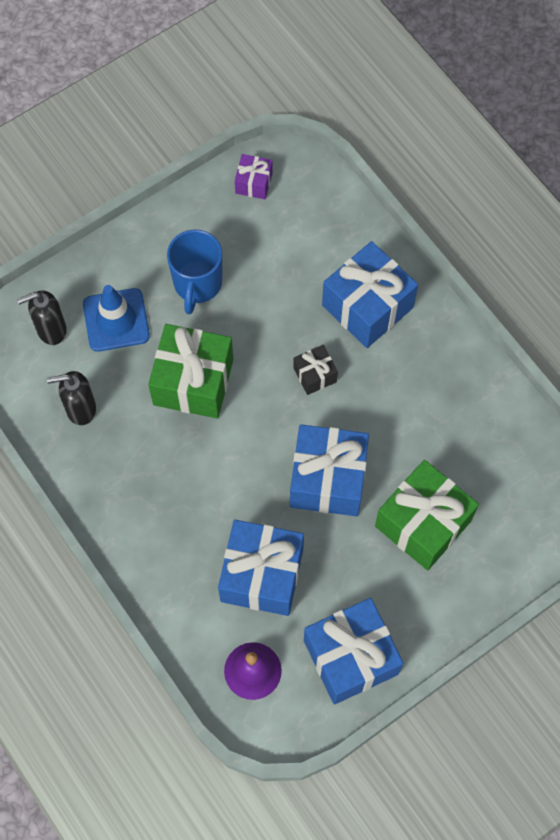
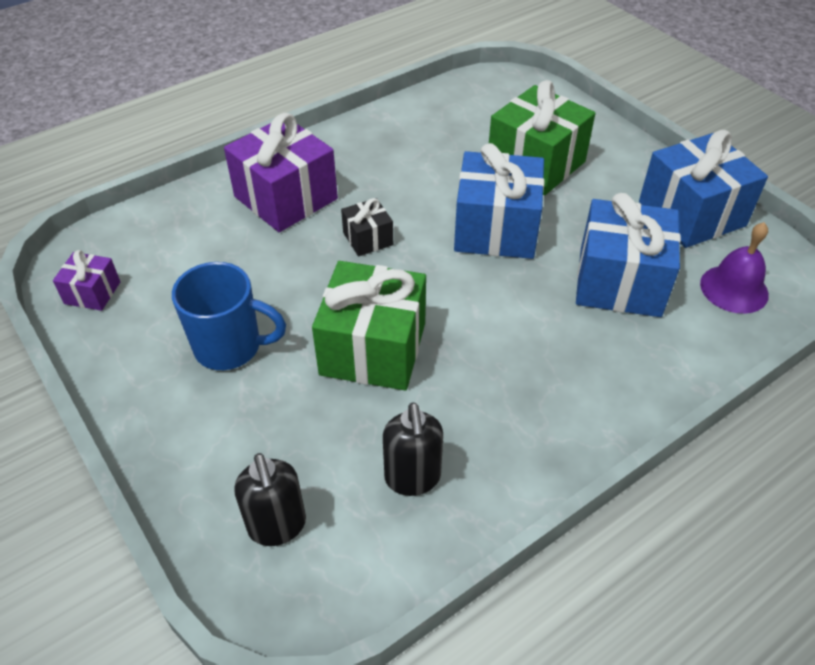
camera: 90 degrees left, 20 degrees down
(116, 320) = (271, 439): blue traffic cone -> none
(367, 306) = (285, 198): blue gift -> purple gift

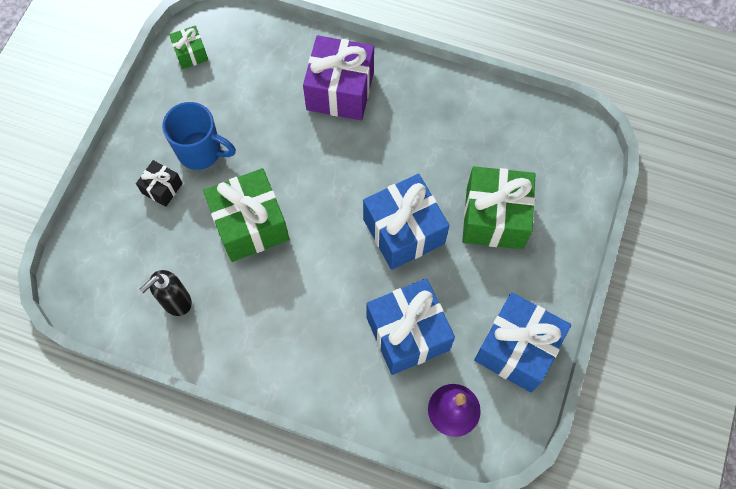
camera: 55 degrees right, 20 degrees up
(92, 293) = (191, 54): purple gift -> green gift
(230, 347) = (201, 152): blue mug -> blue mug turned 45 degrees counterclockwise
(277, 526) = (108, 256): black soap dispenser -> none
(368, 239) = (338, 162): black gift -> black gift (162, 188)

